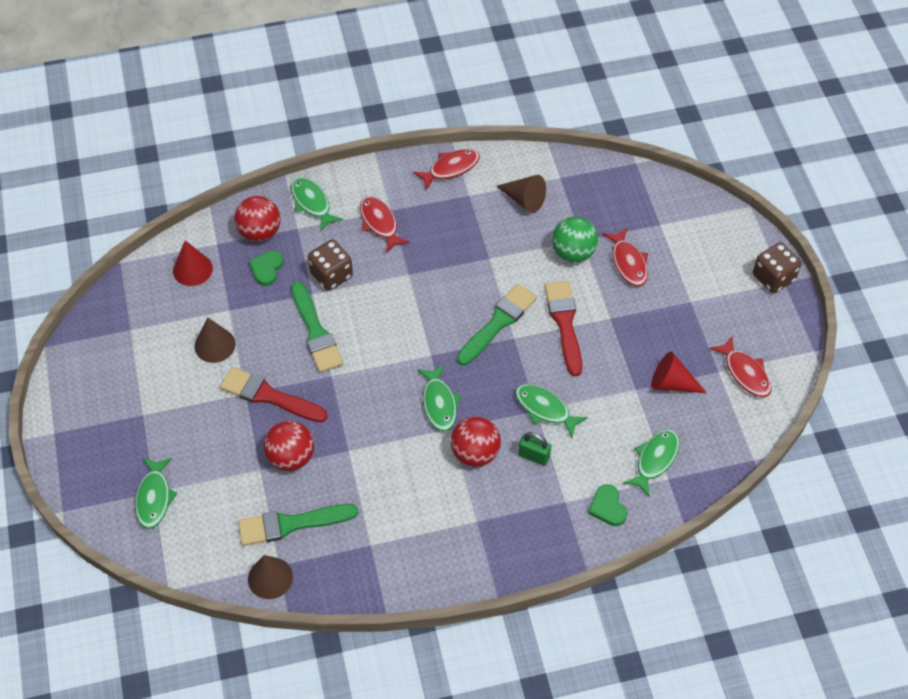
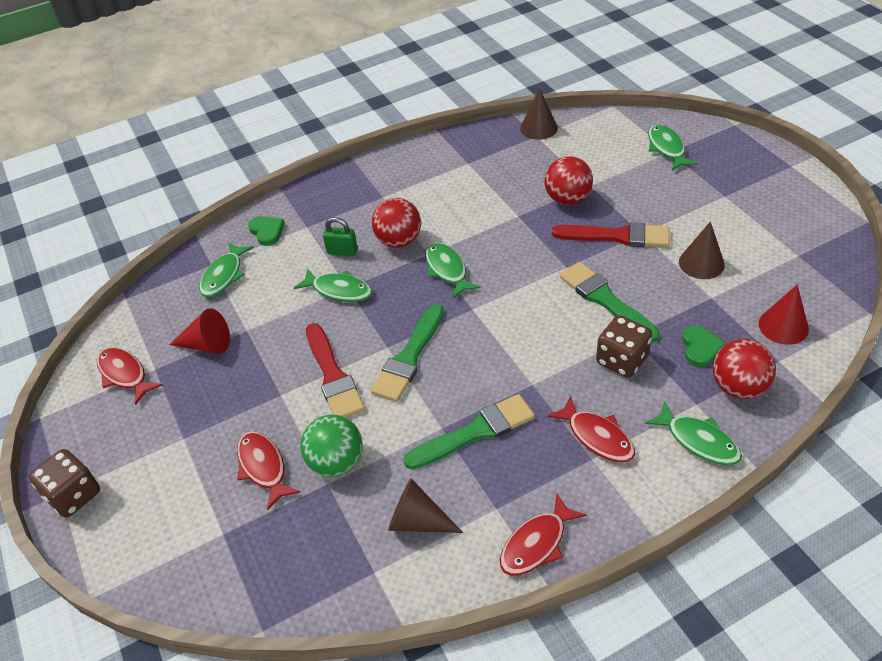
camera: 170 degrees right, 10 degrees down
(291, 524) = (540, 159): green brush -> green brush (475, 432)

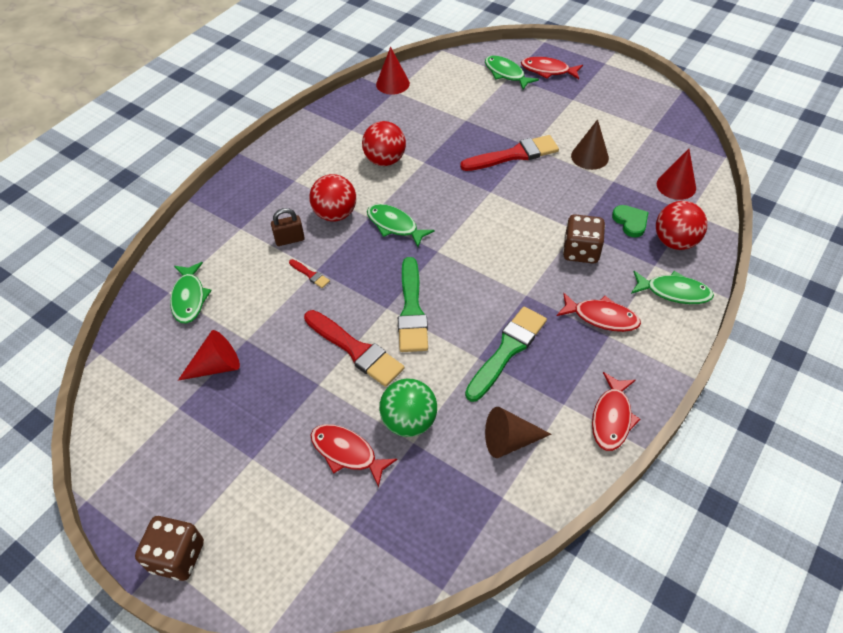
camera: 30 degrees left, 5 degrees up
(125, 374) = (150, 424): red fish -> red fish (548, 70)
(267, 231) = (204, 244): green heart -> none
(339, 290) = (310, 274): green fish -> red brush
(342, 251) = (290, 239): green padlock -> brown padlock
(538, 128) = (392, 84): brown cone -> red cone
(567, 199) = (455, 136): red ball -> red ball (385, 160)
(605, 300) = (538, 208): green brush -> none

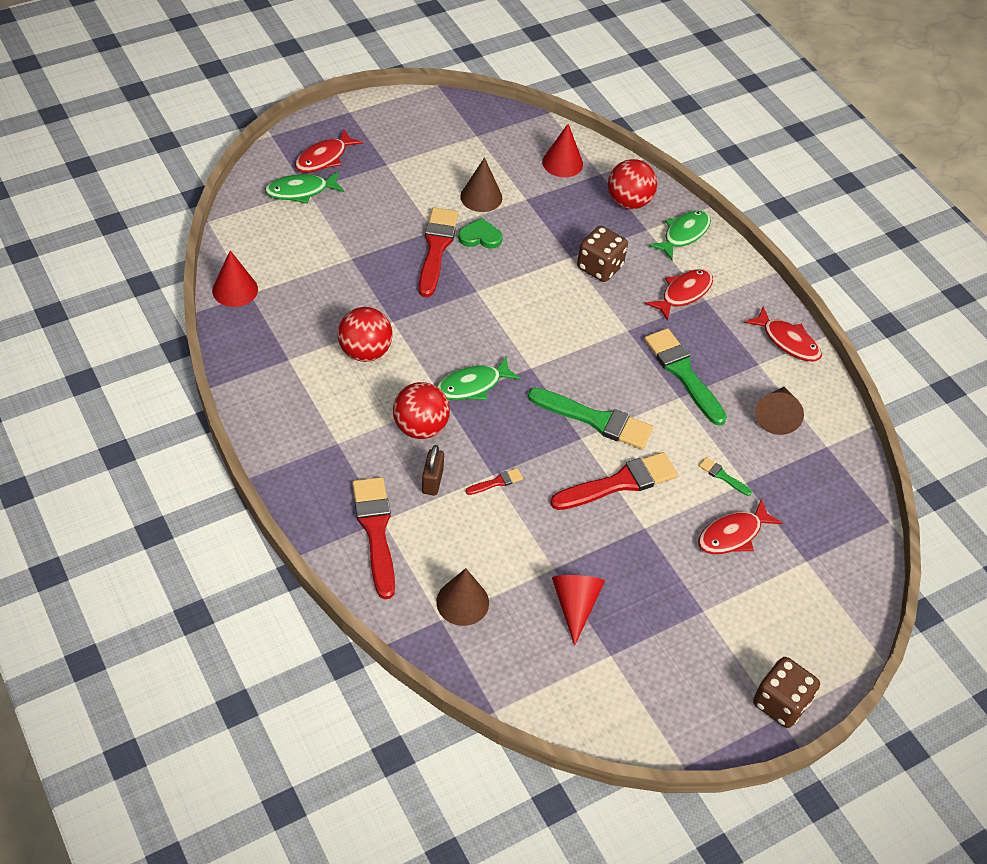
camera: 70 degrees left, 0 degrees up
(189, 298) = (462, 602): green fish -> brown cone
(229, 228) = (375, 531): none -> red brush
(409, 421) = (722, 476): green ball -> green brush
(630, 222) = (586, 216): green heart -> green heart (480, 237)

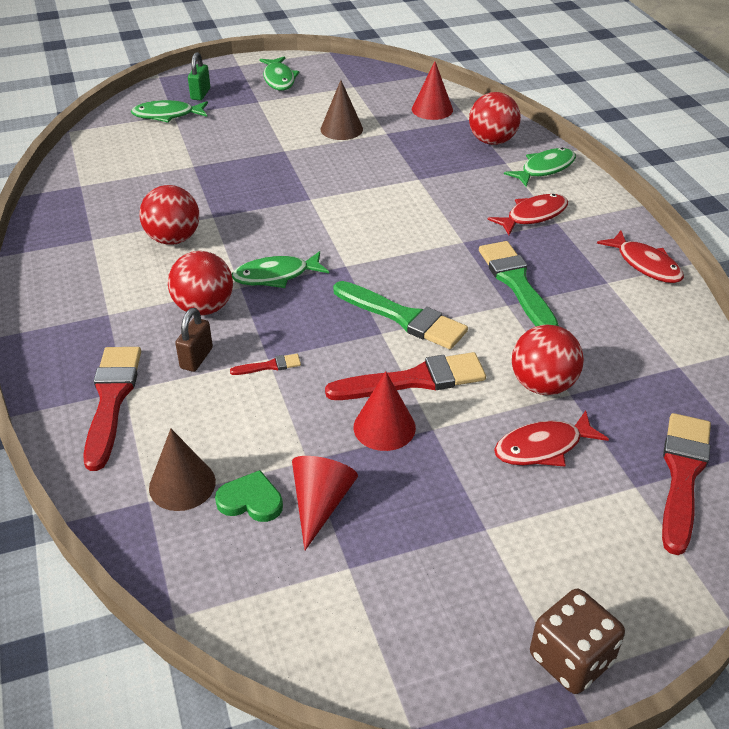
camera: 15 degrees right, 10 degrees down
(235, 290) = (67, 182): red cone -> red cone (384, 427)
(324, 158) = (200, 94): red fish -> green padlock
(398, 130) = (279, 79): none -> green fish
(436, 248) = (281, 163): red brush -> red brush (682, 475)
(480, 237) = (329, 158): green heart -> green heart (251, 500)
(600, 267) = (447, 188): brown dice -> none
(722, 476) = (542, 385): green brush -> red ball
(777, 416) = (621, 332): brown cone -> none

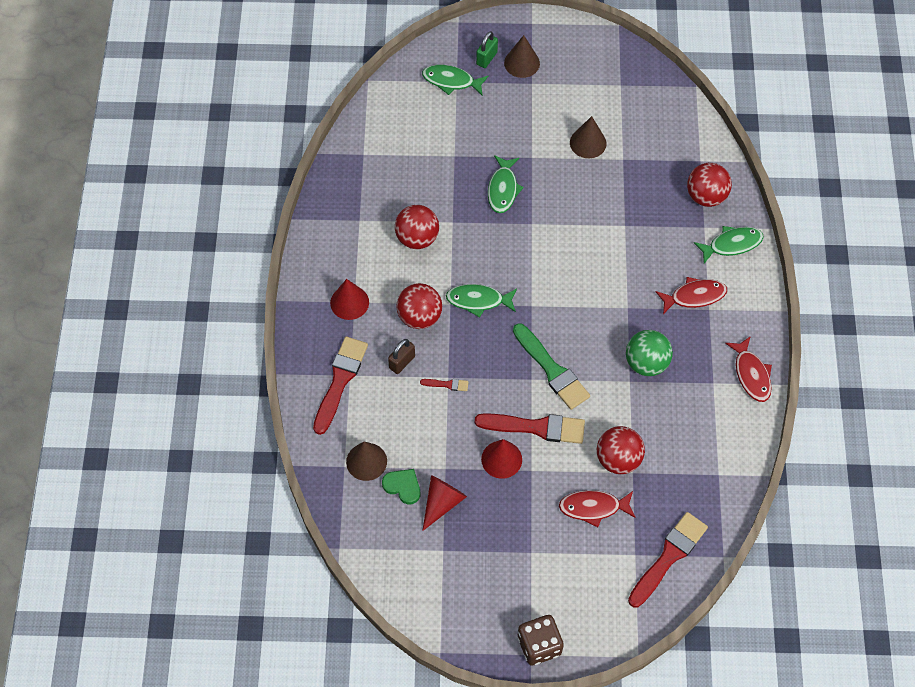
camera: 20 degrees right, 20 degrees up
(240, 90) = (522, 63): none -> brown cone
(279, 79) = (559, 55): green fish -> green fish (503, 189)
(432, 109) = (675, 138): red cone -> red cone (349, 302)
(516, 283) = (646, 363): green brush -> green ball

